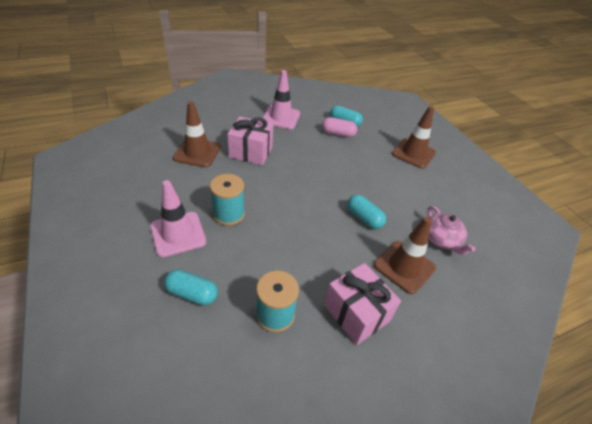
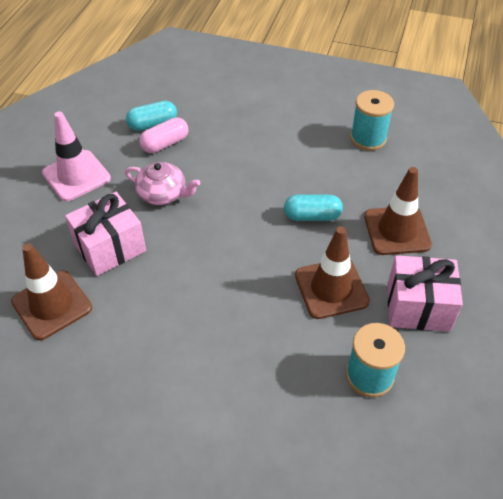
camera: 45 degrees left, 5 degrees up
(178, 234) = (182, 406): pink traffic cone -> none
(192, 293) = (284, 438): turquoise capsule -> none
(229, 214) = (196, 334): turquoise spool -> turquoise spool (368, 138)
(413, 153) = (262, 106): brown traffic cone -> brown traffic cone (331, 288)
(442, 239) = (390, 177): pink teapot -> pink teapot (163, 194)

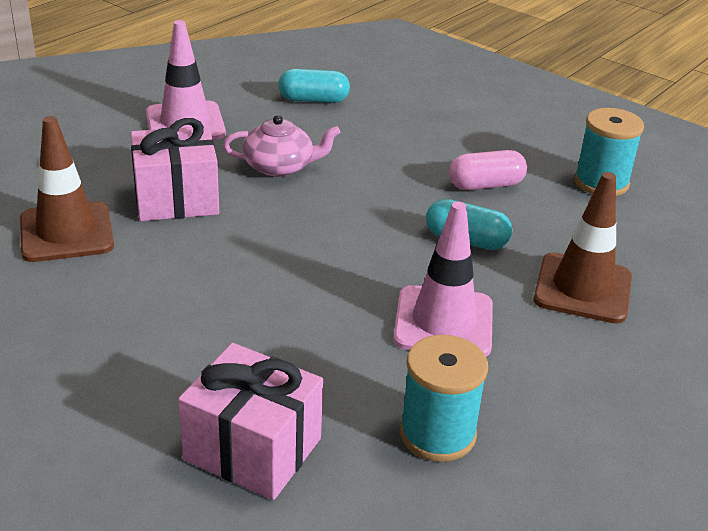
camera: 20 degrees right, 15 degrees down
(163, 194) = (280, 166): pink teapot -> pink teapot turned 45 degrees counterclockwise
(165, 144) = (316, 121): pink capsule -> pink capsule (485, 185)
(331, 288) = (443, 322): brown traffic cone -> pink traffic cone
(418, 307) = (562, 380): pink gift -> pink gift (253, 449)

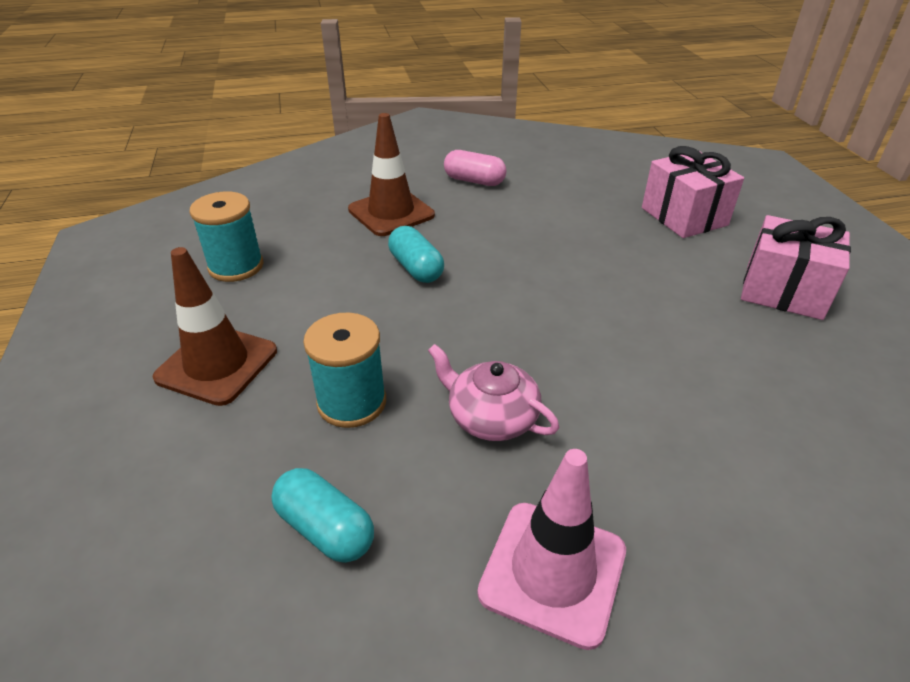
camera: 140 degrees left, 5 degrees up
(66, 232) = (784, 428): brown traffic cone -> brown traffic cone (217, 364)
(176, 199) = (640, 421): pink gift -> pink gift (783, 291)
(437, 434) = (574, 189): turquoise spool -> turquoise spool (352, 402)
(443, 322) = (506, 229): pink traffic cone -> none
(485, 185) = (326, 304): pink capsule -> pink capsule (474, 181)

